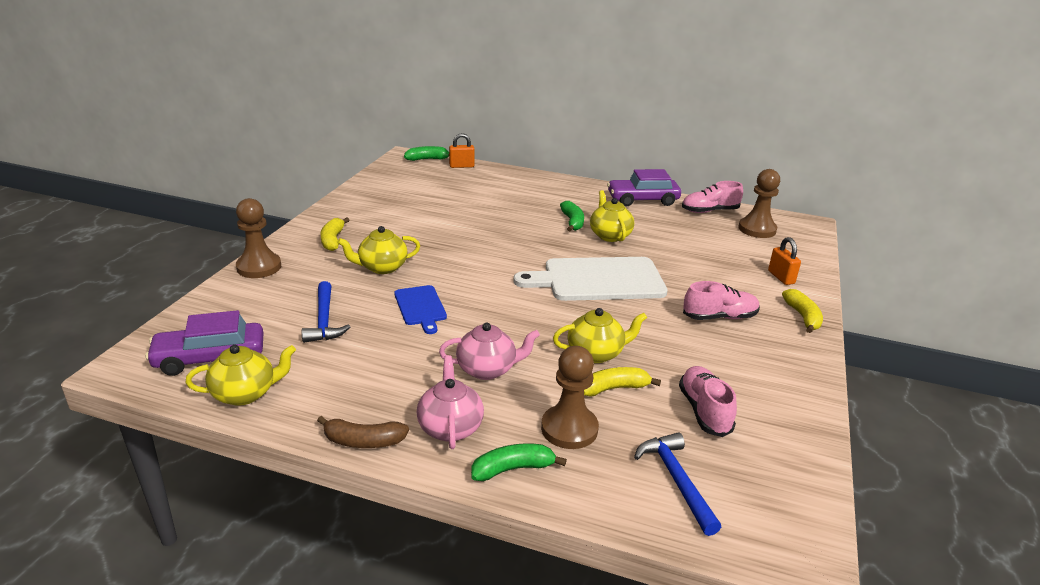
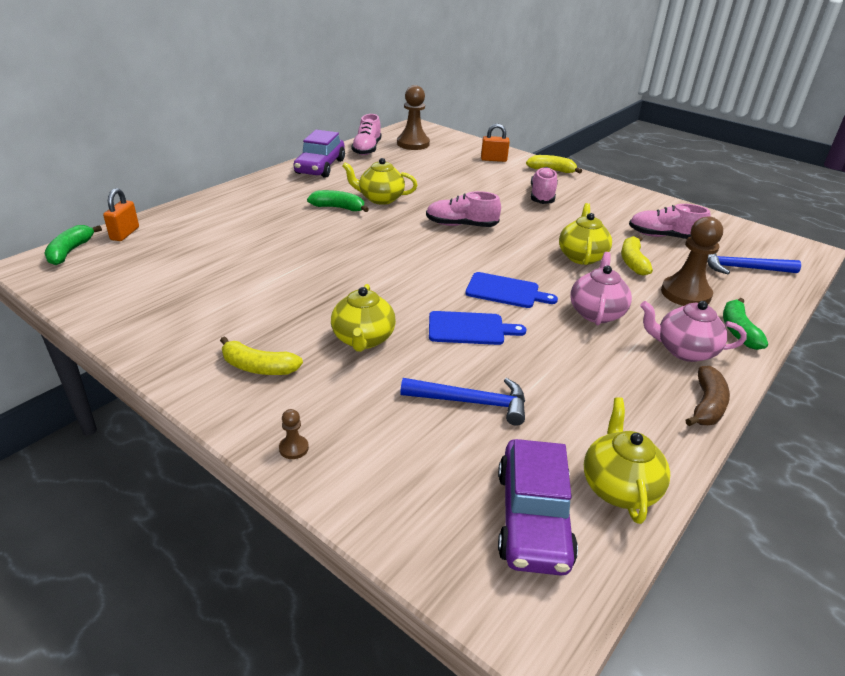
camera: 70 degrees left, 5 degrees up
(259, 267) = (294, 448): brown pawn -> brown pawn, size x0.43
(492, 317) = (505, 291): none -> blue cutting board
(598, 280) = (461, 225): white cutting board -> pink shoe

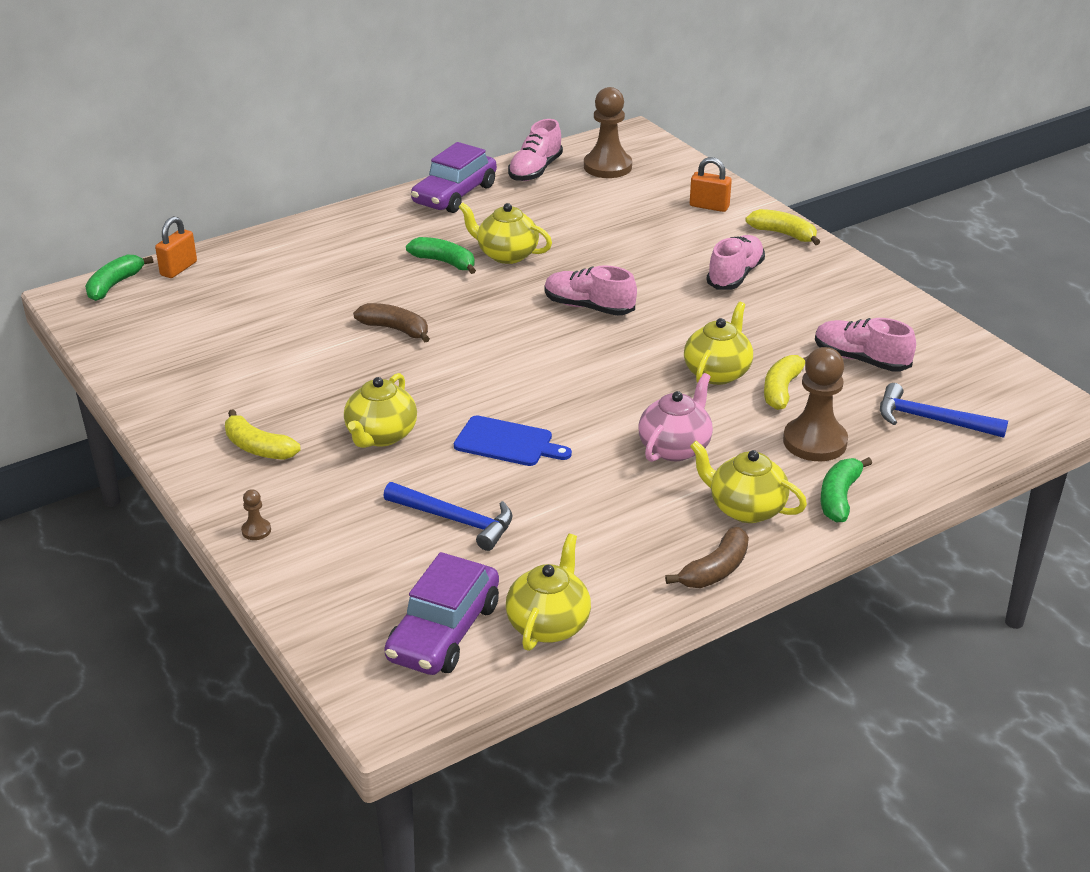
camera: 20 degrees right, 0 degrees up
(328, 256) = (395, 329): none -> brown banana
(505, 291) = (582, 404): blue cutting board -> none
(684, 350) = (745, 508): pink teapot -> yellow teapot

